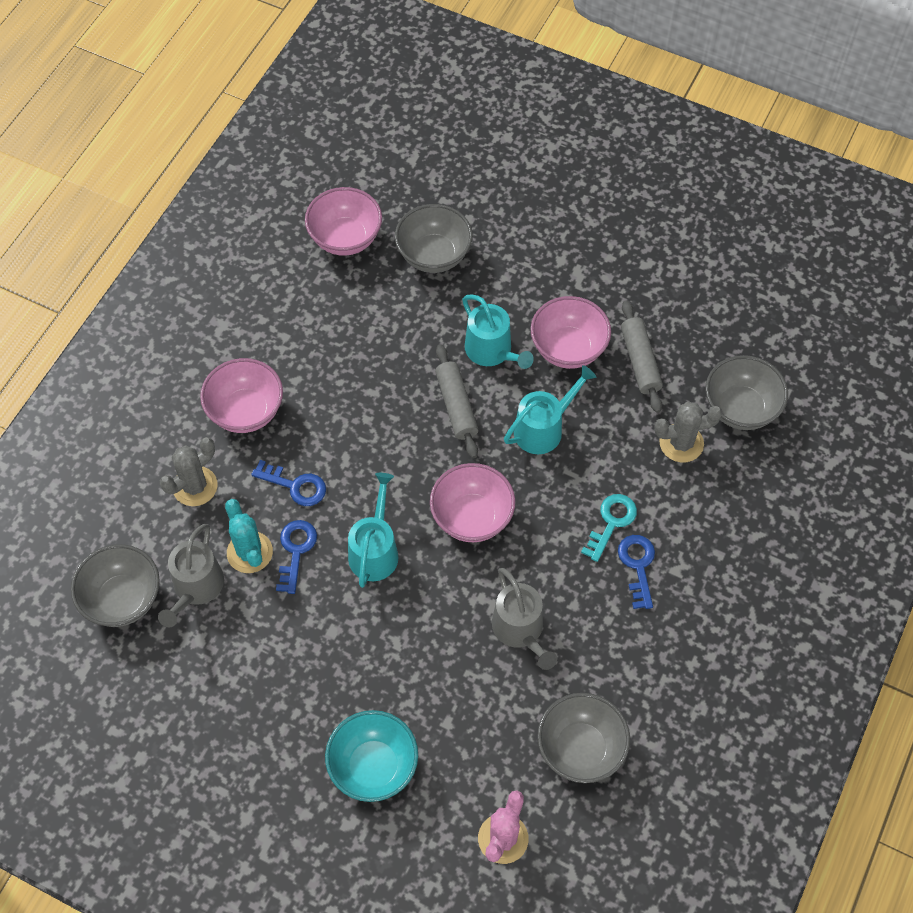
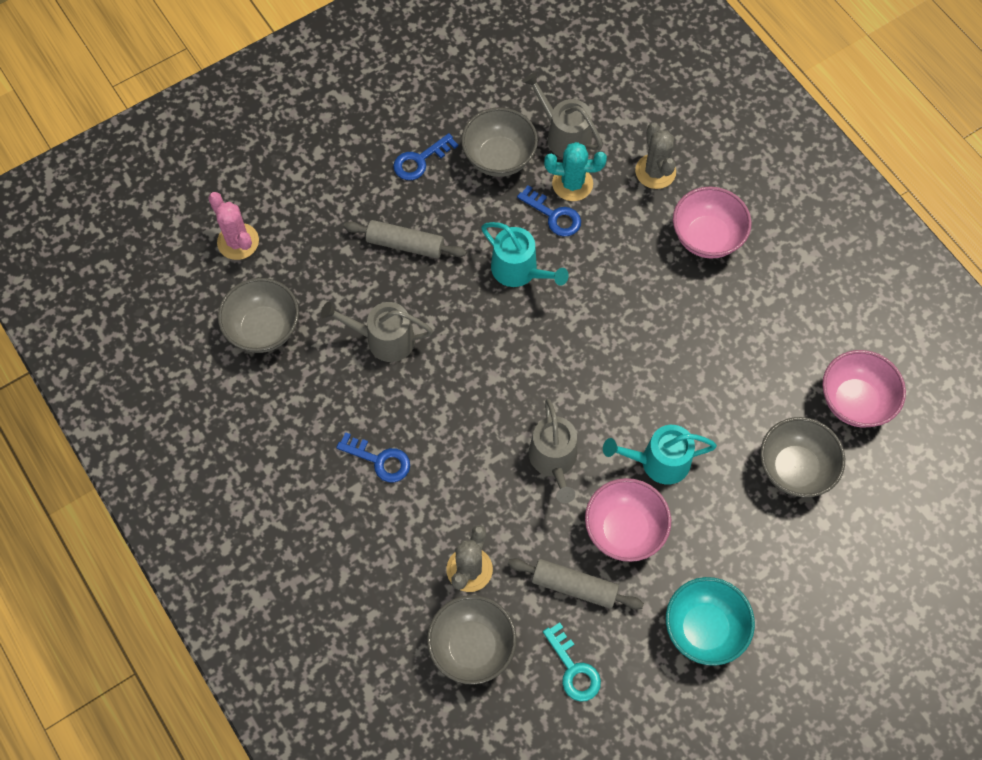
camera: 120 degrees right, 5 degrees up
(123, 599) = (584, 86): grey bowl -> grey bowl (499, 158)
(295, 485) = (613, 241): blue key -> blue key (420, 160)
(373, 766) = (347, 186): turquoise bowl -> turquoise bowl (704, 628)
(456, 406) = (618, 401): grey rolling pin -> grey rolling pin (405, 244)
(472, 517) = (504, 357): pink bowl -> none
(543, 428) = (554, 460): turquoise watering can -> grey watering can
(611, 523) = (431, 462): turquoise key -> turquoise key (573, 669)

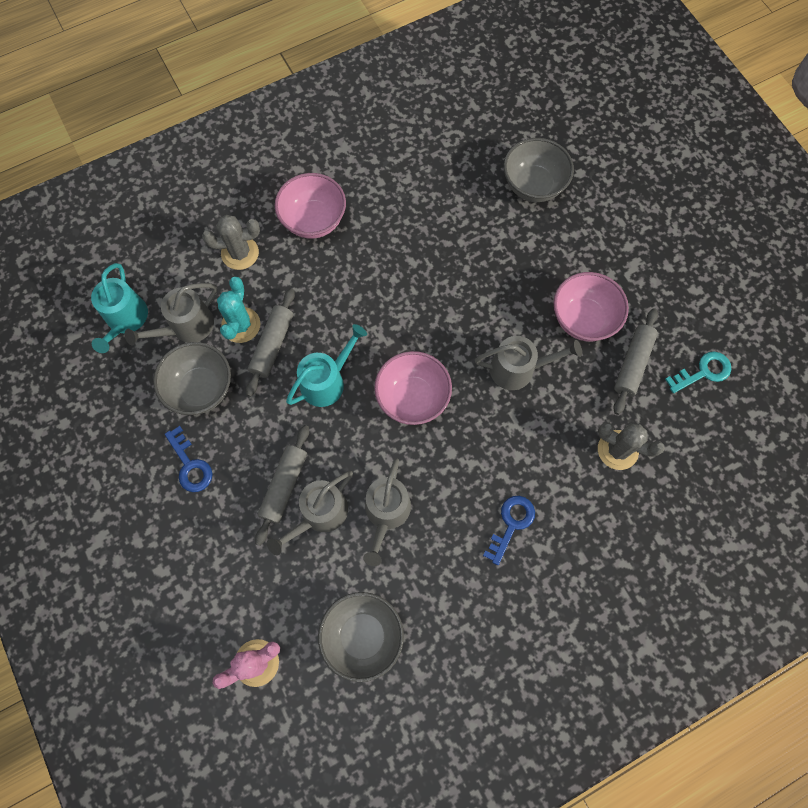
camera: 85 degrees left, 5 degrees up
(379, 279) = (320, 514): none -> grey watering can
(472, 646) = (686, 453): grey bowl -> none
(553, 215) = (272, 345): blue key -> grey rolling pin
(659, 462) = (523, 285): turquoise watering can -> turquoise watering can (126, 319)
(704, 628) = (667, 269): turquoise bowl -> none
(854, 401) = (477, 135): pink bowl -> pink bowl (412, 398)

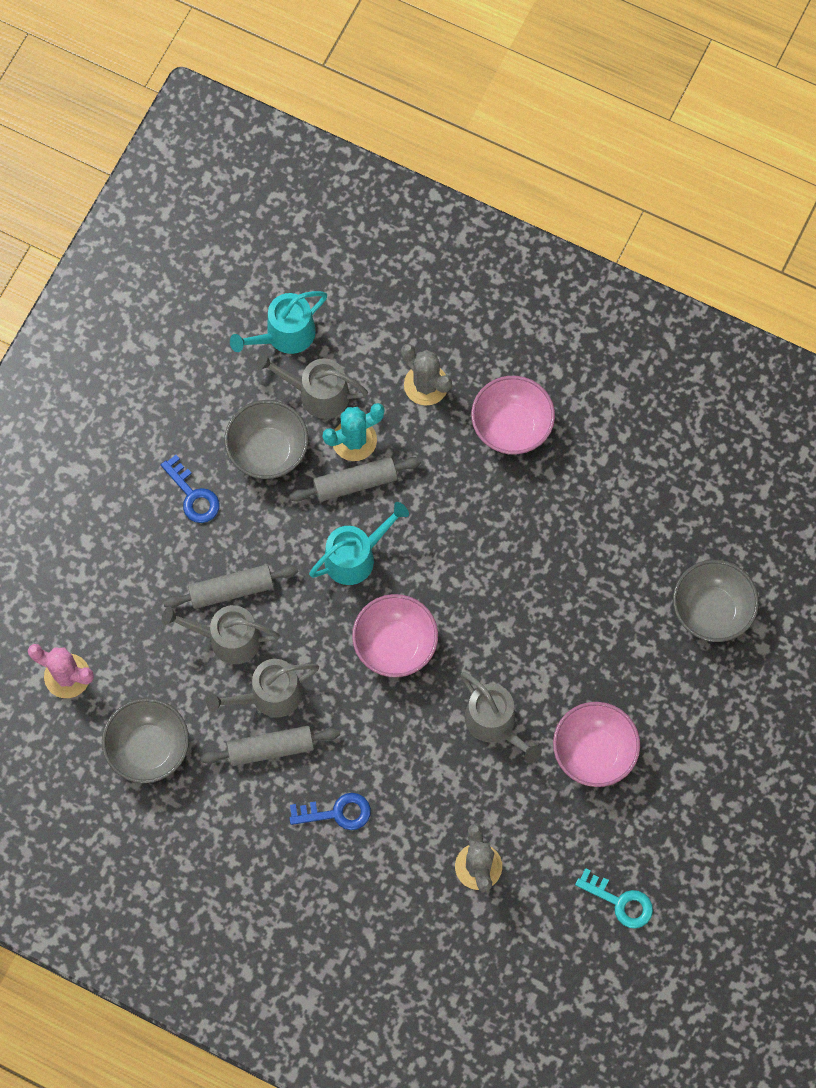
camera: 55 degrees right, 0 degrees up
(190, 465) = (193, 495): blue key -> blue key turned 60 degrees counterclockwise
(326, 381) = (355, 557): turquoise watering can -> turquoise watering can turned 45 degrees counterclockwise
(632, 364) = (579, 828): grey rolling pin -> grey rolling pin (271, 748)

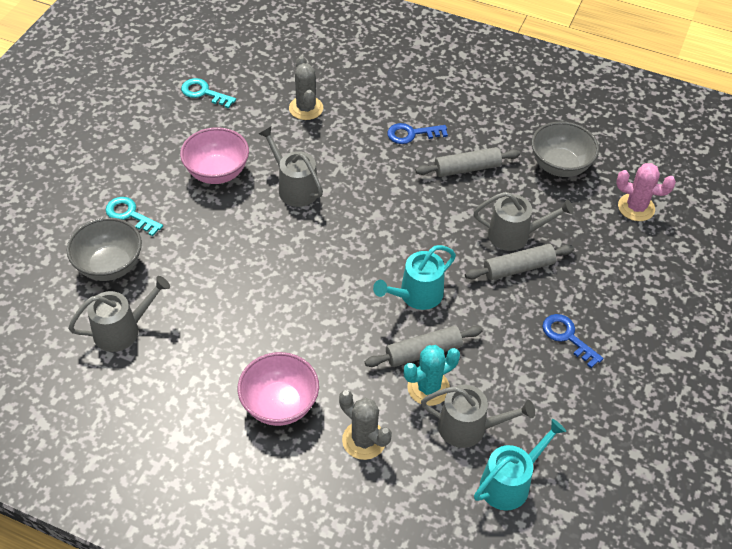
camera: 175 degrees right, 20 degrees down
(268, 451) = (507, 375): grey bowl -> none
(269, 695) = (473, 200): grey watering can -> grey watering can (122, 330)
(395, 645) = (377, 235): pink bowl -> none
(696, 687) = (130, 215): none -> turquoise key

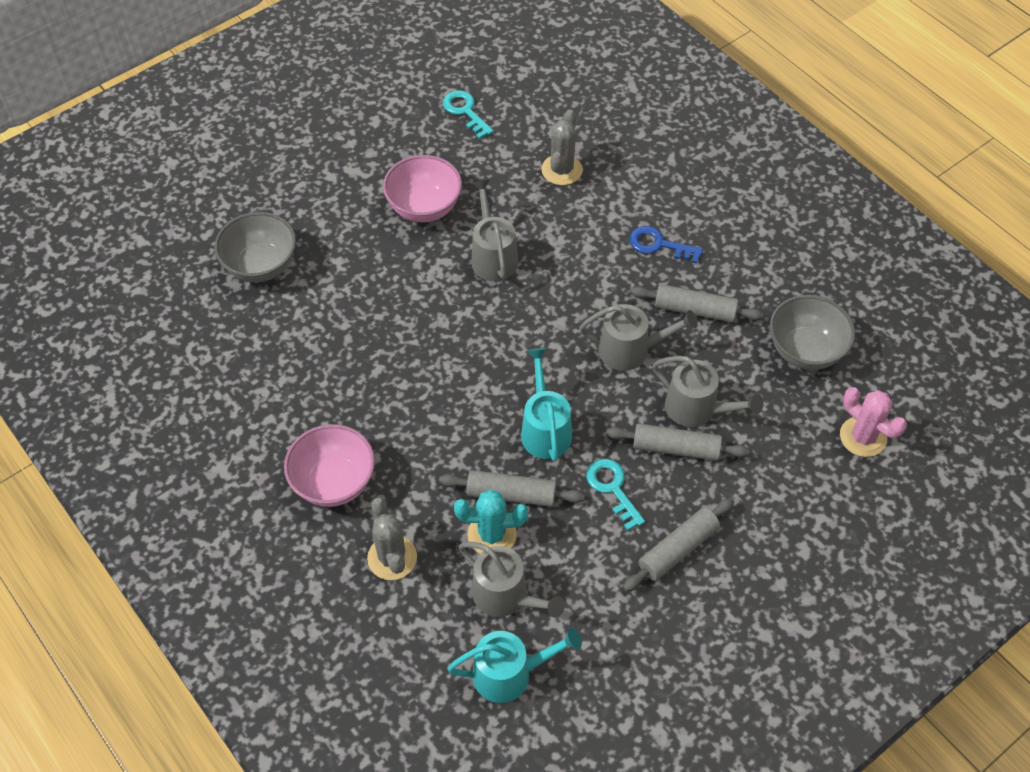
camera: 30 degrees right, 5 degrees up
(122, 330) = (233, 338): grey watering can -> grey watering can (630, 350)
(130, 215) = (311, 219): turquoise key -> turquoise key (613, 489)
(417, 295) = (545, 429): turquoise watering can -> turquoise watering can turned 90 degrees clockwise
(567, 337) = (678, 549): blue key -> grey rolling pin

